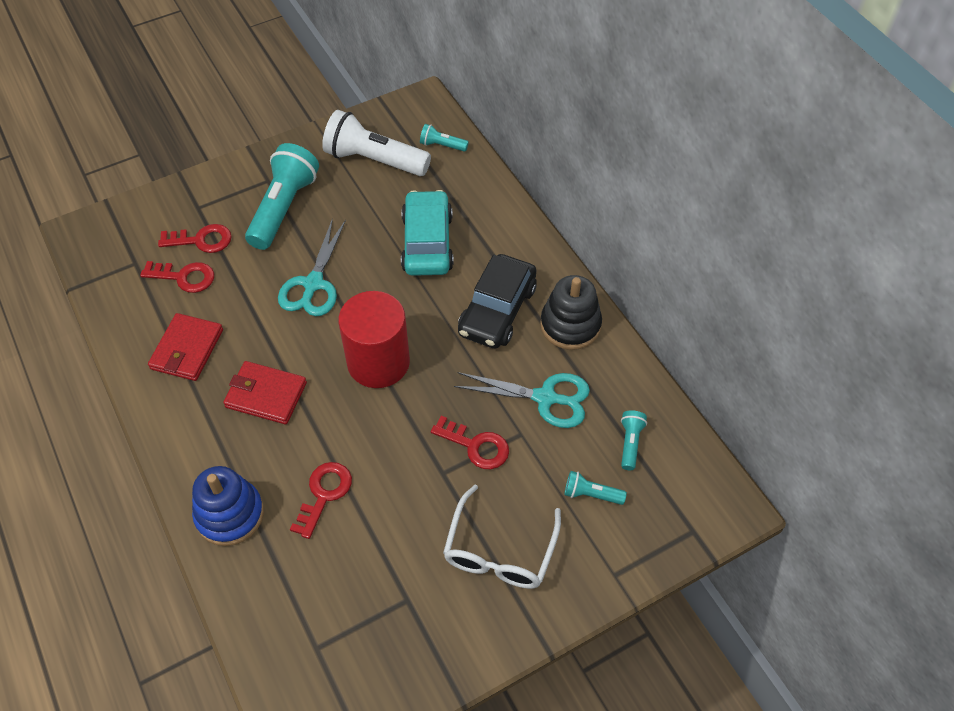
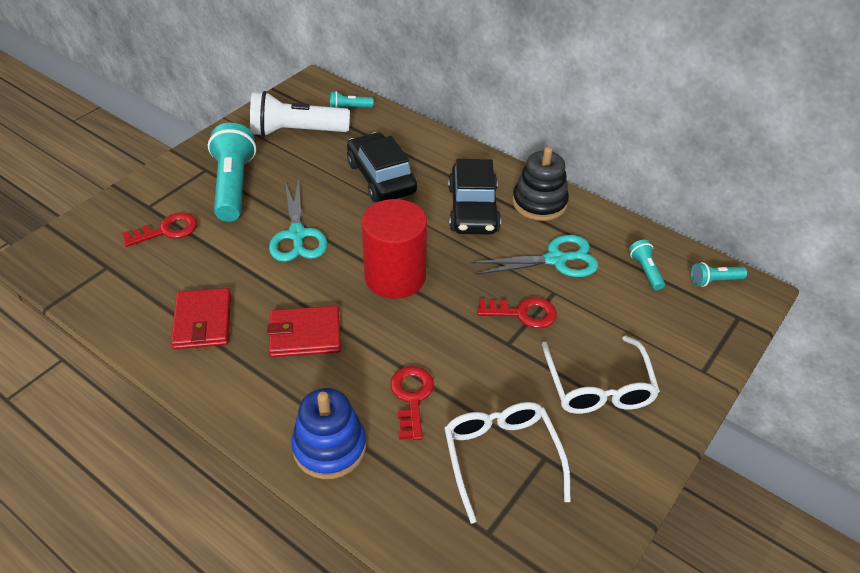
camera: 25 degrees left, 10 degrees down
(184, 277) = (166, 264): red key -> none
(368, 585) = (501, 458): none -> white glasses
(427, 243) = (381, 178): turquoise car -> black car
(591, 494) = (642, 317): turquoise flashlight -> turquoise flashlight (714, 281)

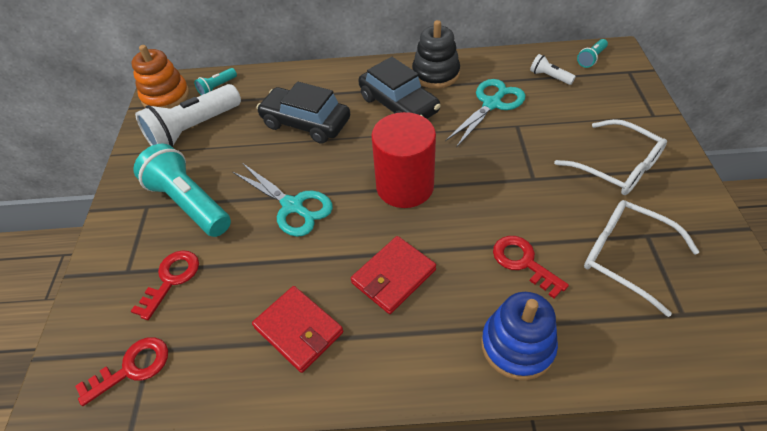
camera: 35 degrees left, 5 degrees up
(305, 94) = (166, 96): none -> orange stacking toy
(523, 313) = (517, 152): red key -> red key (132, 368)
(645, 271) = (549, 77): turquoise flashlight -> white flashlight

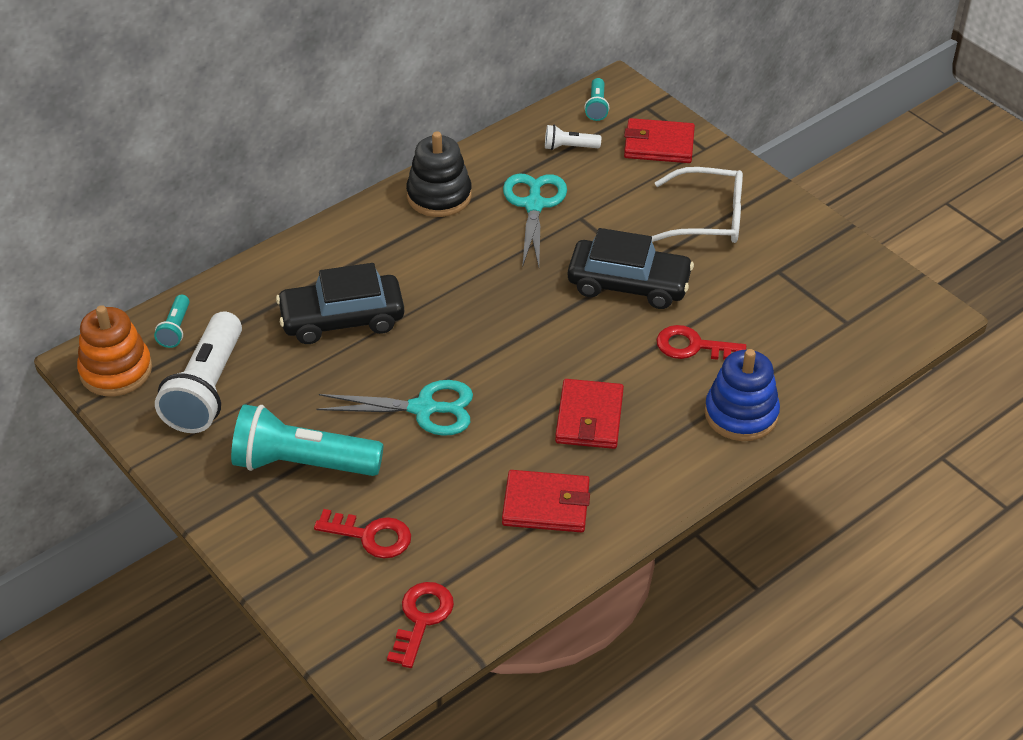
camera: 40 degrees left, 5 degrees down
(171, 279) = (371, 536): red key -> red key turned 120 degrees clockwise
(398, 105) = (431, 250): black car -> black car (629, 284)
(405, 186) = (522, 333): red cylinder -> none
(618, 99) = (659, 145): none -> red wallet
(626, 257) = (774, 298): white glasses -> none

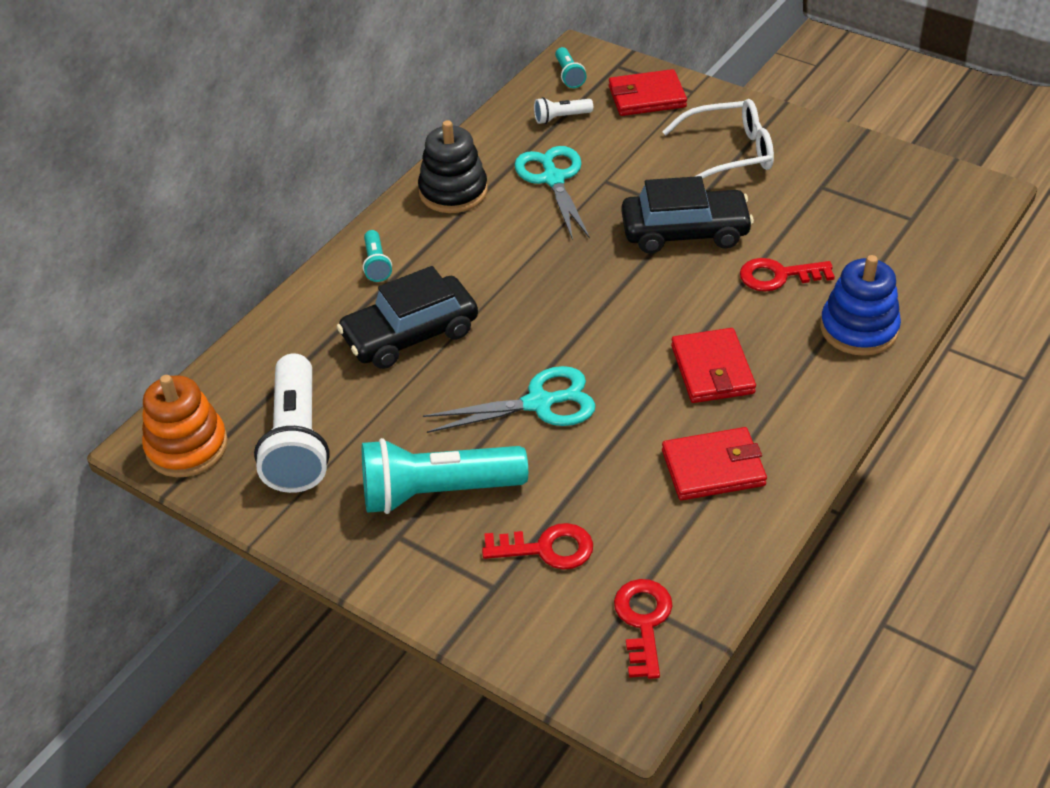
camera: 15 degrees left, 0 degrees up
(175, 329) = (234, 387): turquoise flashlight -> turquoise flashlight (376, 264)

